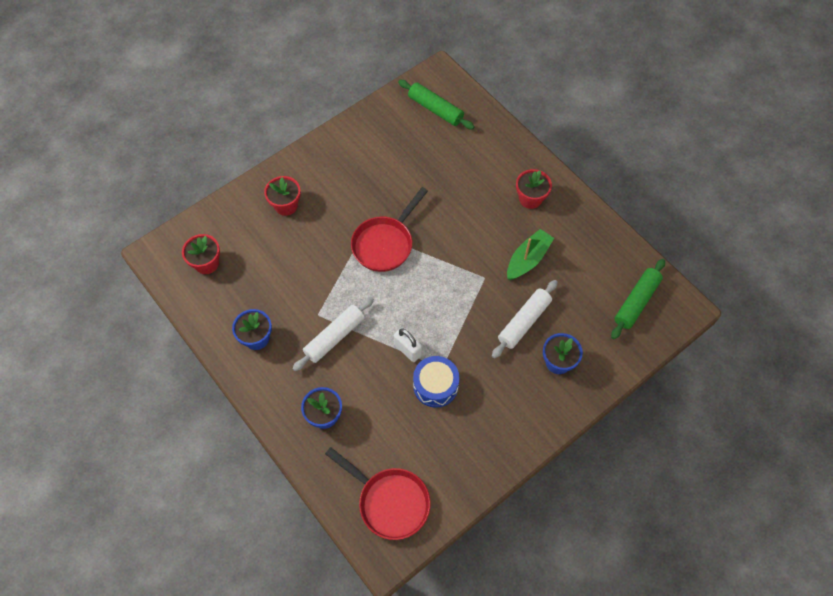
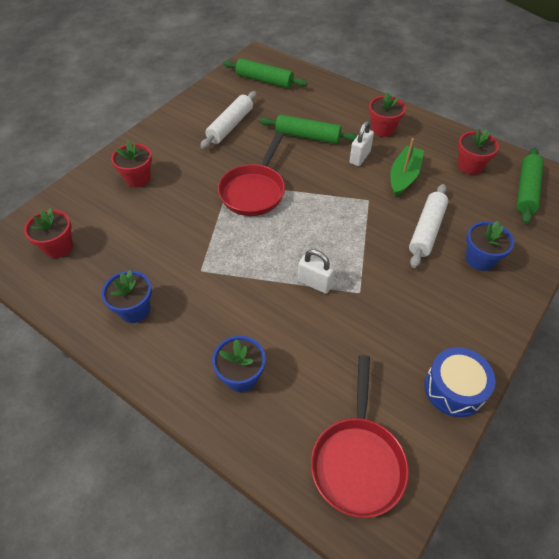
camera: 15 degrees left, 10 degrees down
(334, 337) = (227, 288): white rolling pin -> white rolling pin (230, 126)
(389, 501) = (357, 460): red pan -> red pan turned 75 degrees clockwise
(435, 386) = (360, 312): blue drum -> blue drum (454, 388)
(454, 191) = (307, 136): none -> green rolling pin
(495, 228) = (359, 157): none -> white padlock
(596, 262) = (470, 166): none -> red flower pot

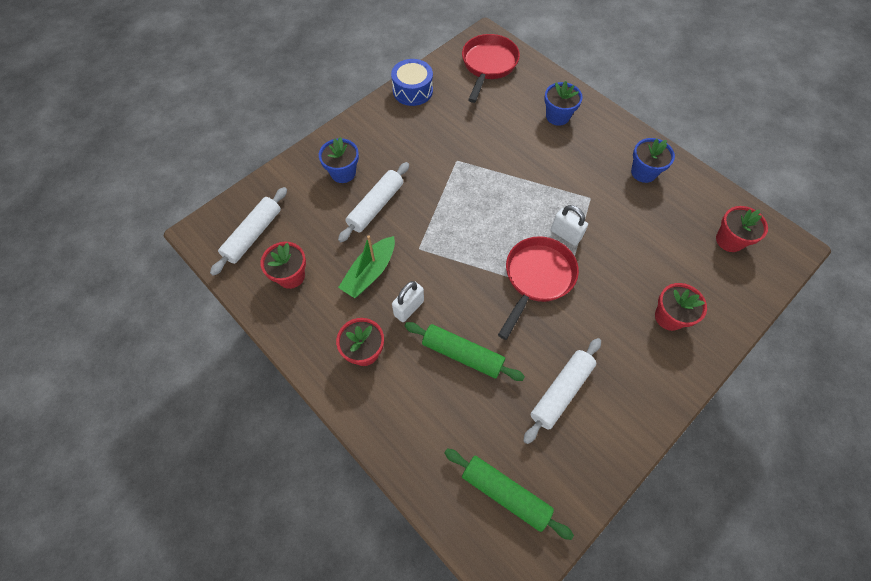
camera: 170 degrees left, 10 degrees up
(314, 283) = (492, 172): white padlock -> white padlock (565, 234)
(526, 190) = (253, 235): green rolling pin -> white rolling pin

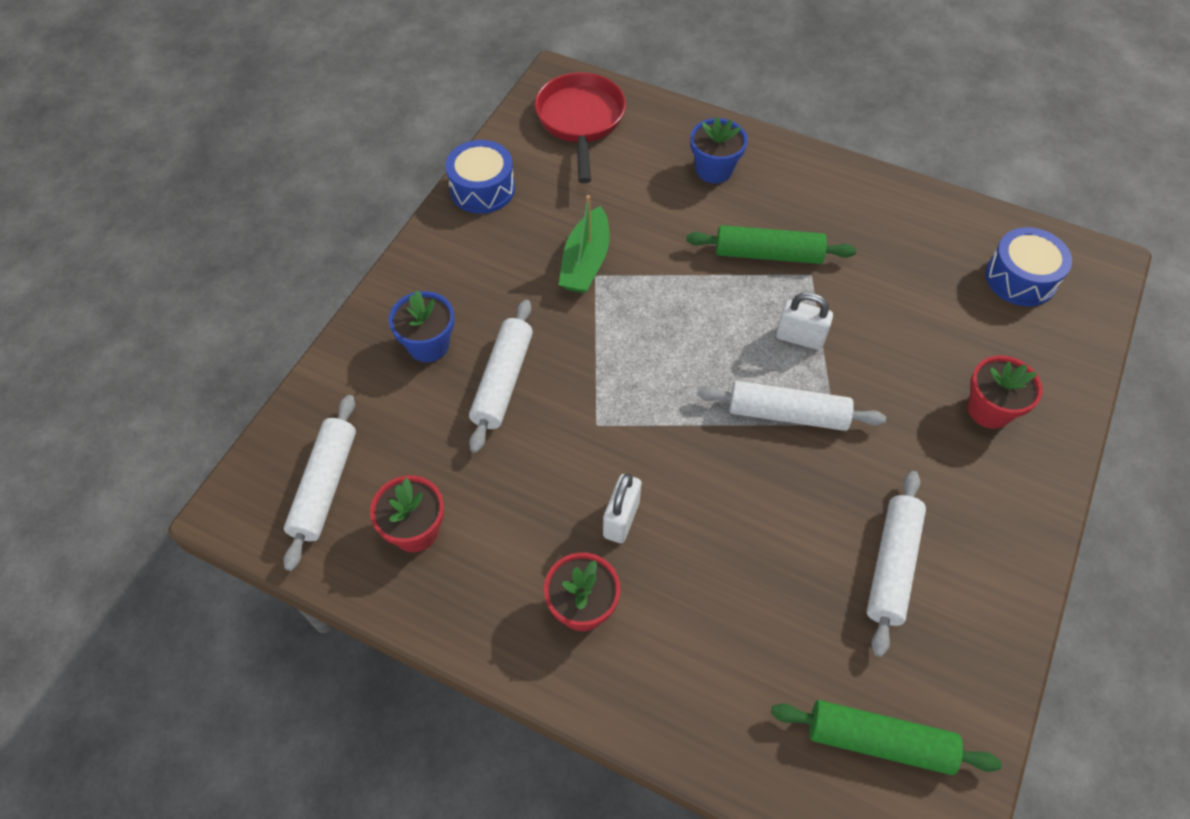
camera: 20 degrees left, 5 degrees down
(370, 272) = (538, 485): green boat -> green boat (585, 262)
(462, 354) = (730, 561): green rolling pin -> green rolling pin (768, 254)
(537, 278) = (787, 414): red pan -> white rolling pin
(643, 172) = (867, 217): blue flower pot -> none
(729, 240) = (1020, 278): red flower pot -> blue drum

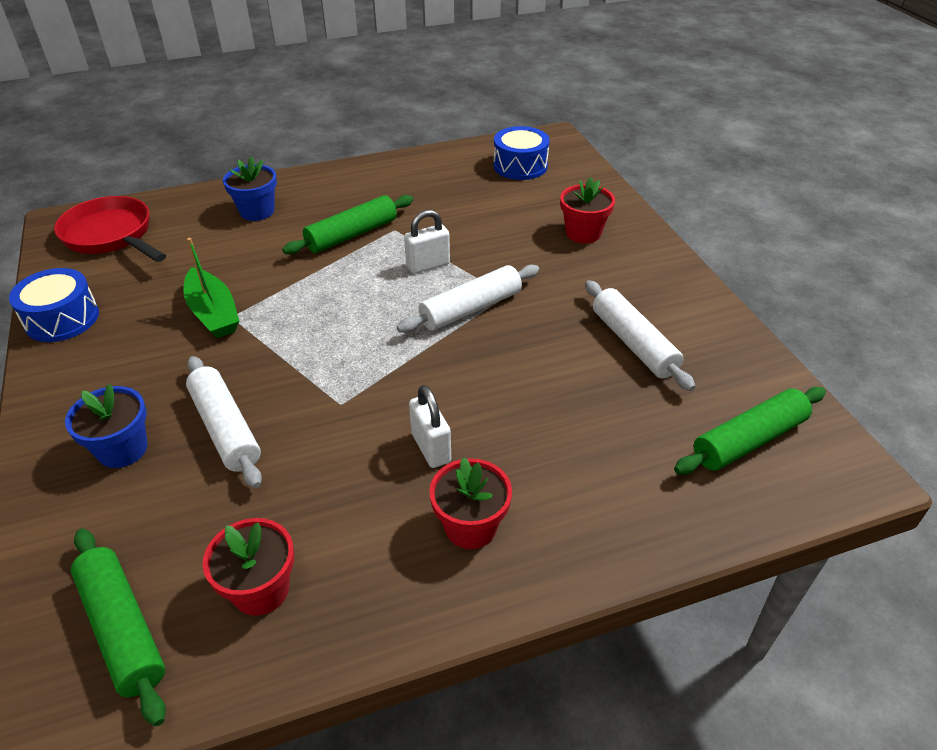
camera: 45 degrees left, 15 degrees down
(325, 486) = (123, 629): white rolling pin -> green rolling pin

